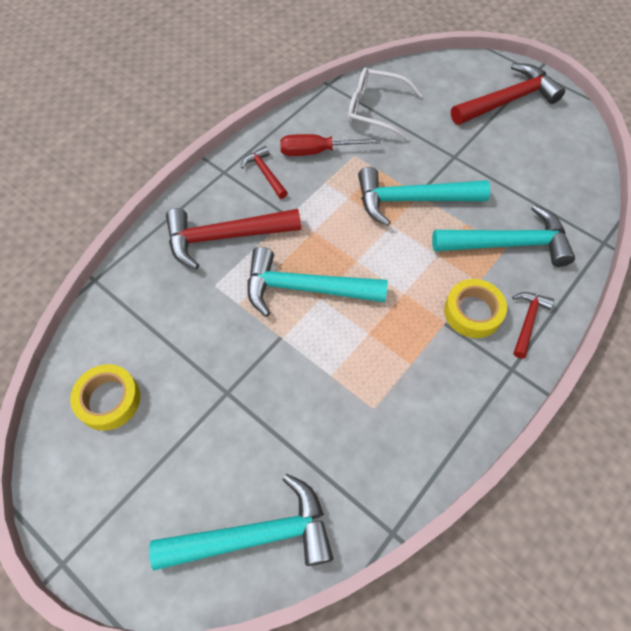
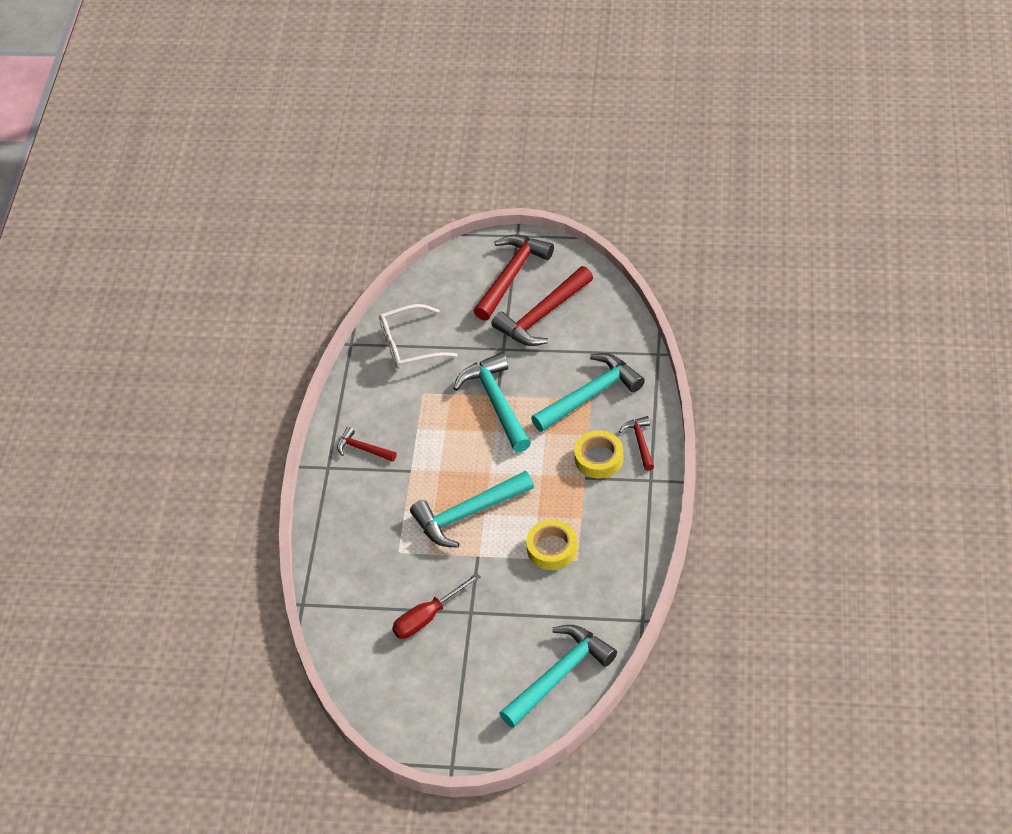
camera: 30 degrees left, 10 degrees down
(109, 400) = (392, 667): yellow tape -> yellow tape (552, 549)
(225, 237) = (375, 514): red hammer -> red hammer (543, 315)
(317, 151) = (390, 407): red screwdriver -> red screwdriver (427, 617)
(412, 200) = (496, 403): turquoise hammer -> turquoise hammer turned 105 degrees clockwise

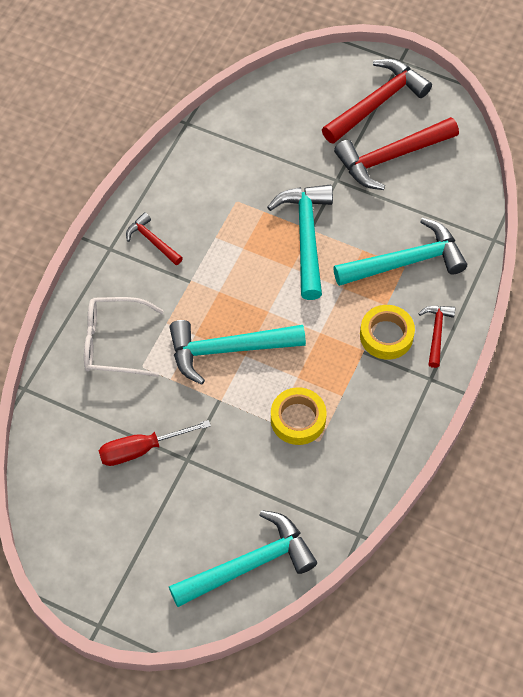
camera: 15 degrees right, 10 degrees up
(409, 345) = (244, 144): white glasses -> white glasses (114, 342)

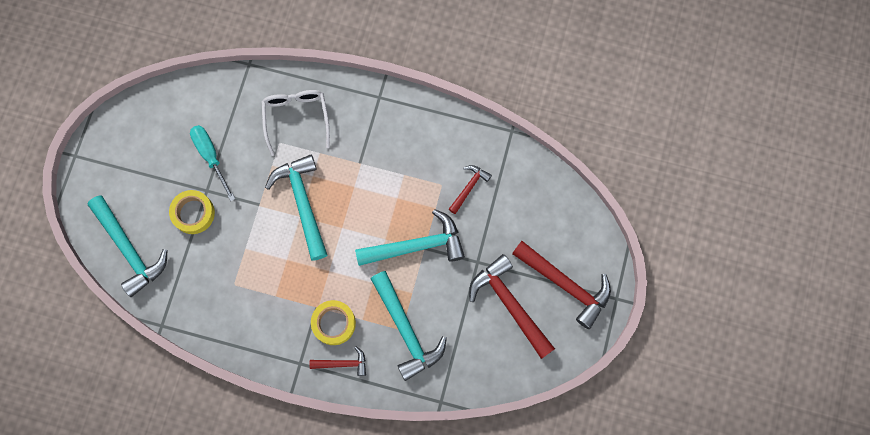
camera: 80 degrees right, 15 degrees up
(142, 449) = (211, 157): red screwdriver -> turquoise screwdriver
(152, 241) = (391, 127): red hammer -> red hammer (469, 187)
(298, 419) = (250, 265): yellow tape -> yellow tape (193, 213)

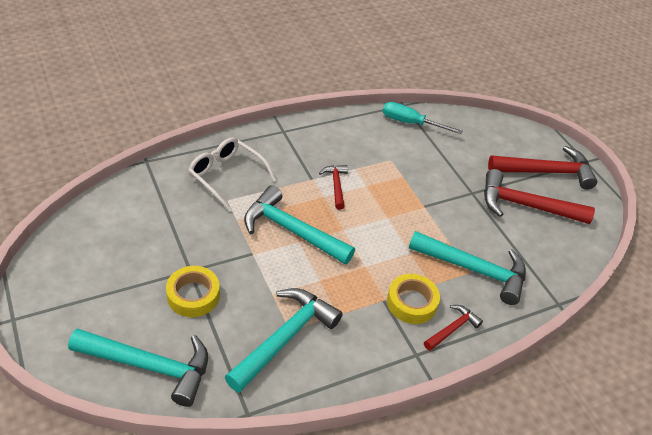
camera: 45 degrees left, 30 degrees down
(211, 157) = (170, 242): turquoise screwdriver -> turquoise screwdriver (411, 123)
(416, 246) = (416, 208): turquoise hammer -> turquoise hammer (284, 338)
(469, 187) = (412, 151): red hammer -> red hammer (336, 186)

